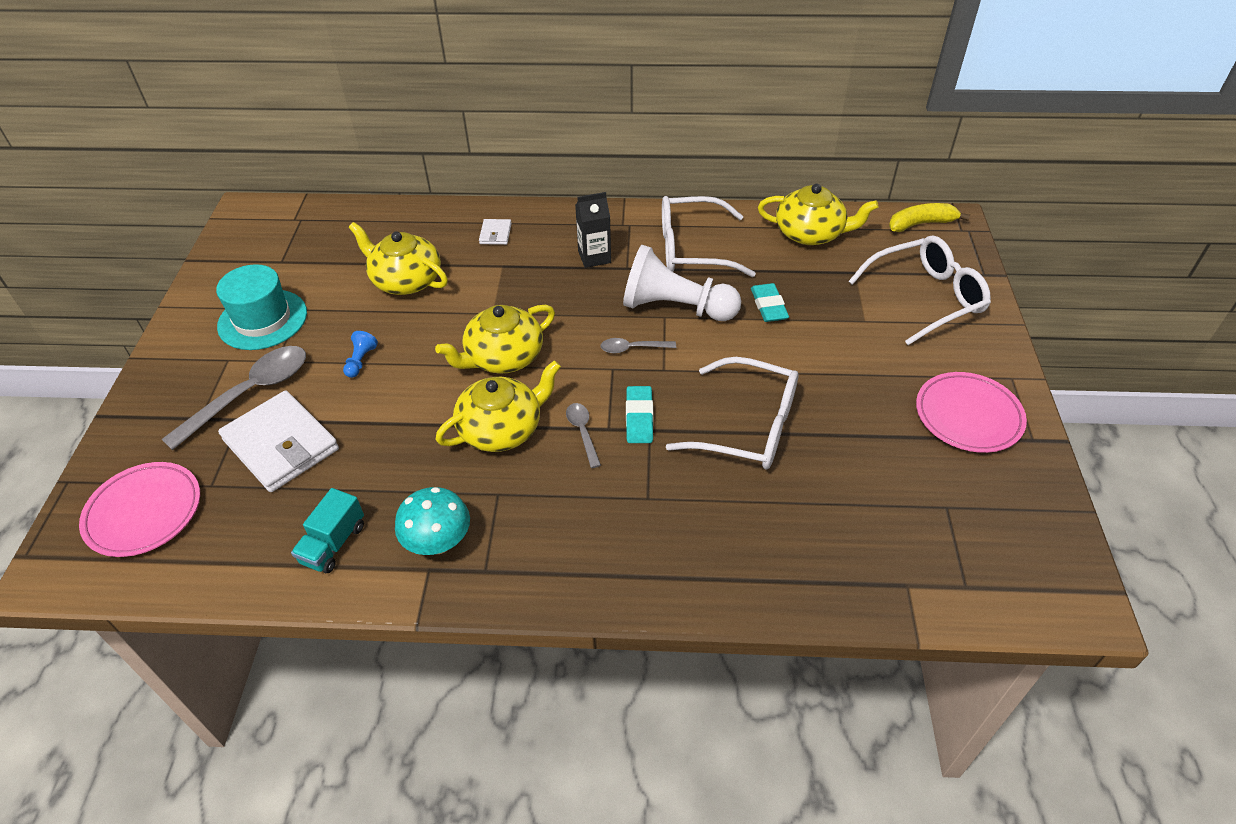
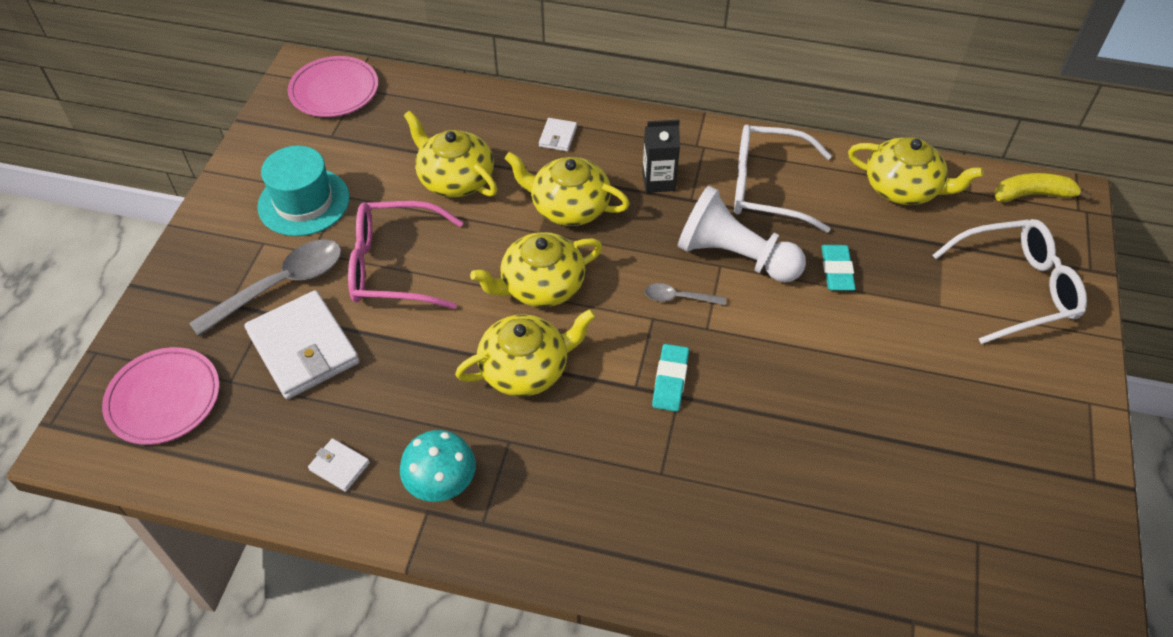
camera: 10 degrees right, 5 degrees up
(333, 544) = (339, 466): turquoise truck -> white wallet
(360, 361) = (395, 266): blue pawn -> pink glasses
(516, 288) = (569, 206): none -> yellow teapot
(583, 432) = (608, 387): grey spoon -> none
(746, 426) = (782, 410): white glasses -> none
(968, 416) = (1028, 440): pink plate -> pink plate (334, 91)

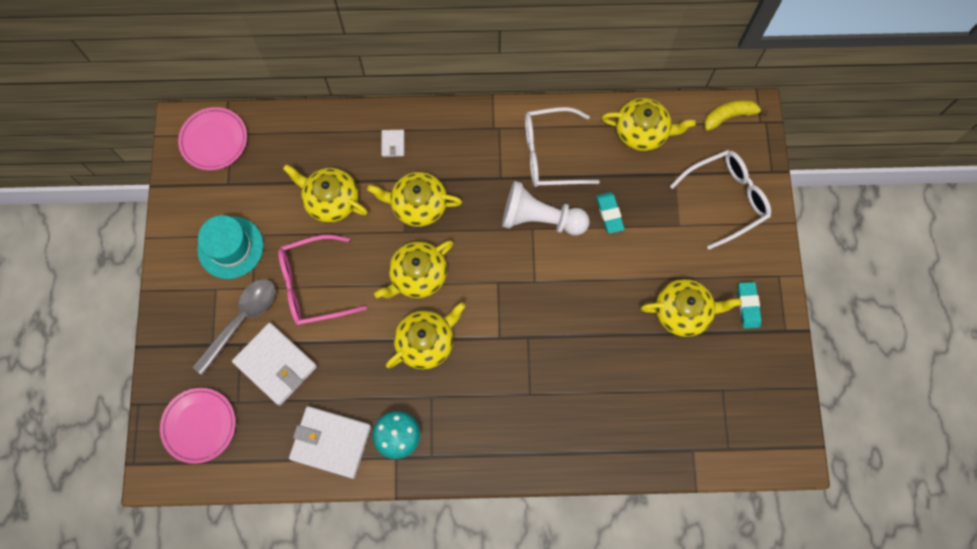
camera: 15 degrees left, 20 degrees up
(339, 466) = (331, 442): white wallet -> white wallet, size x2.23
(658, 181) = (474, 167): black carton -> none
(670, 380) = (520, 327): turquoise eraser -> turquoise eraser (748, 306)
(679, 298) = (511, 262): grey spoon -> none
(928, 417) = (683, 311): none -> yellow teapot

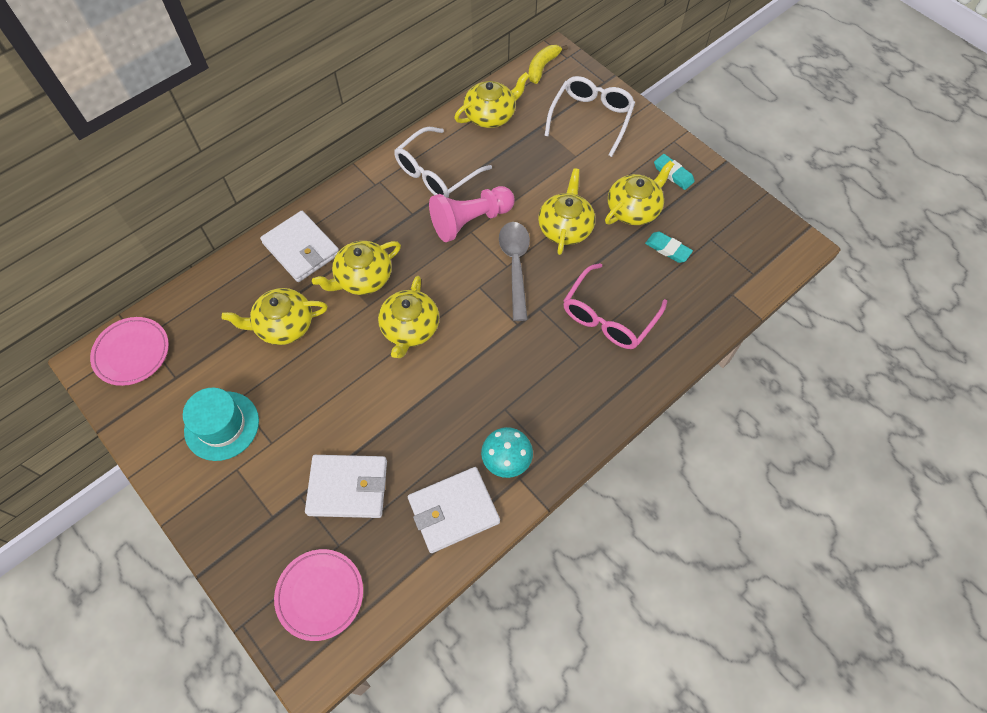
camera: 40 degrees left, 10 degrees down
(241, 320) = (284, 476): grey spoon -> grey spoon (515, 266)
(314, 285) = (326, 399): pink glasses -> pink glasses (609, 316)
(393, 144) = (301, 249): white wallet -> white wallet, size x2.23
(426, 342) = (462, 371): yellow teapot -> yellow teapot (565, 227)
(540, 219) = (470, 221): white pawn -> pink pawn
(609, 213) = (519, 182): turquoise eraser -> turquoise eraser (668, 249)

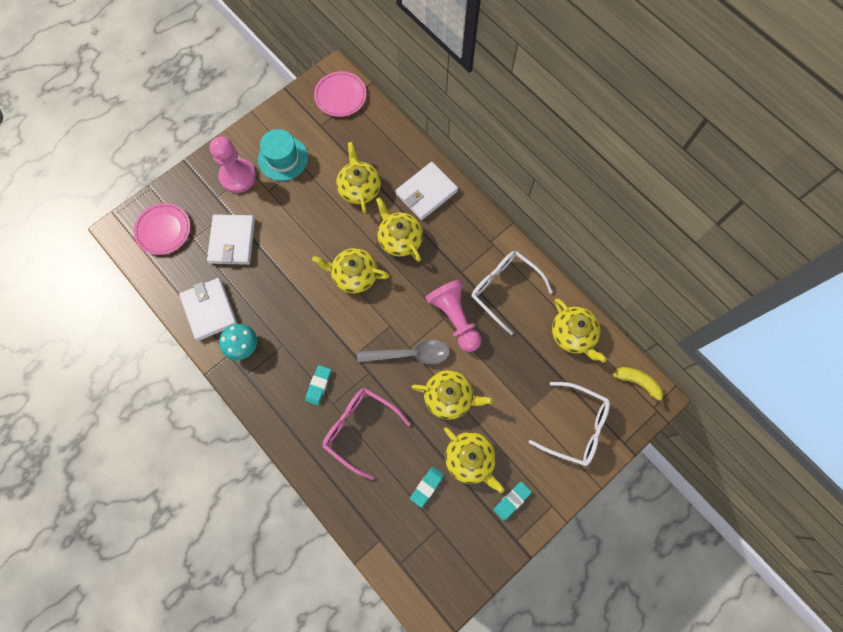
camera: 90 degrees right, 10 degrees up
(242, 488) = (238, 176): none -> pink pawn
(557, 364) = (318, 385): none -> turquoise eraser

